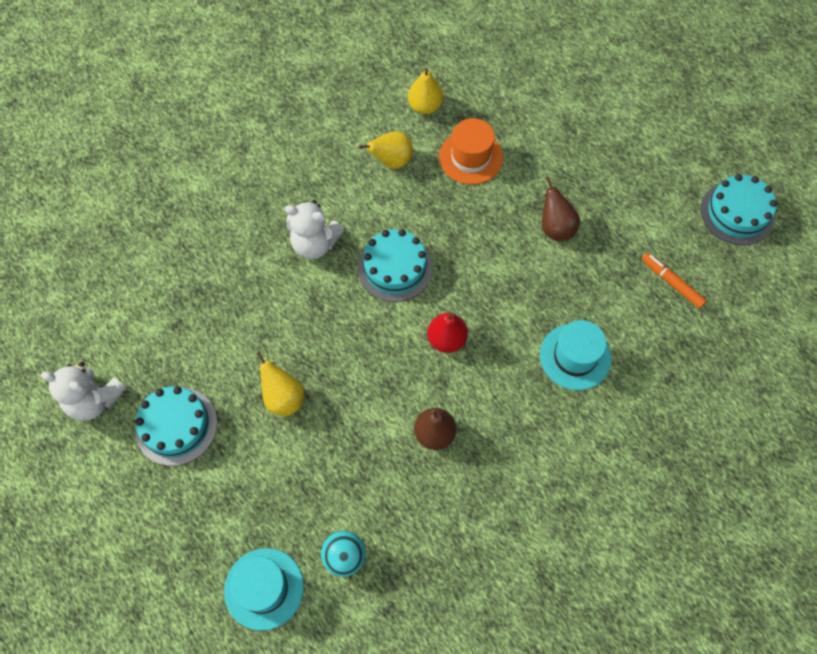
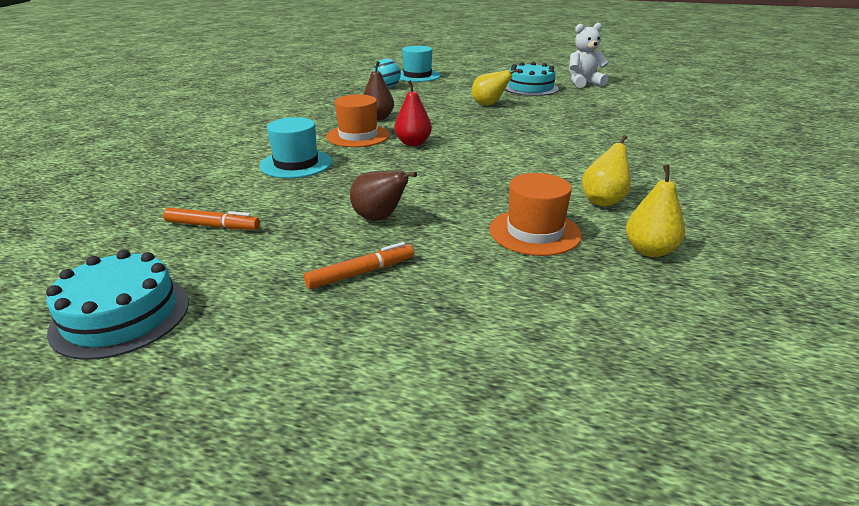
camera: 145 degrees right, 35 degrees down
(315, 244) = (576, 147): white teddy bear -> none
(395, 268) = (499, 156): turquoise cake -> none
(486, 391) = (358, 136): none -> orange hat
(599, 178) = (361, 273): none -> orange marker

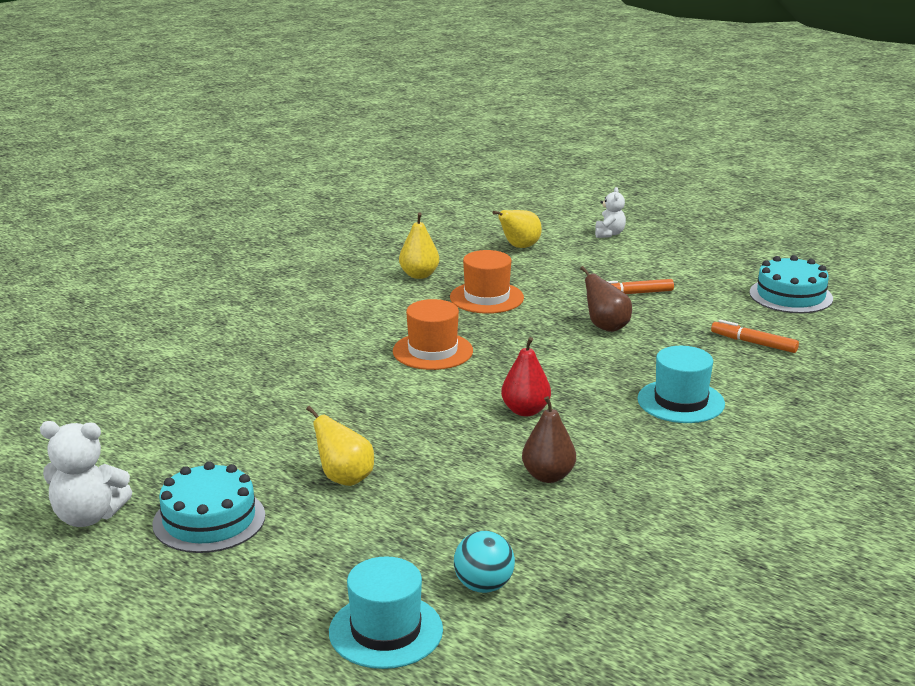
camera: 160 degrees left, 5 degrees down
(358, 136) = (593, 438): orange hat -> orange hat (432, 351)
(454, 439) = (609, 234): none -> white teddy bear
(603, 201) = (398, 310): yellow pear -> yellow pear (519, 247)

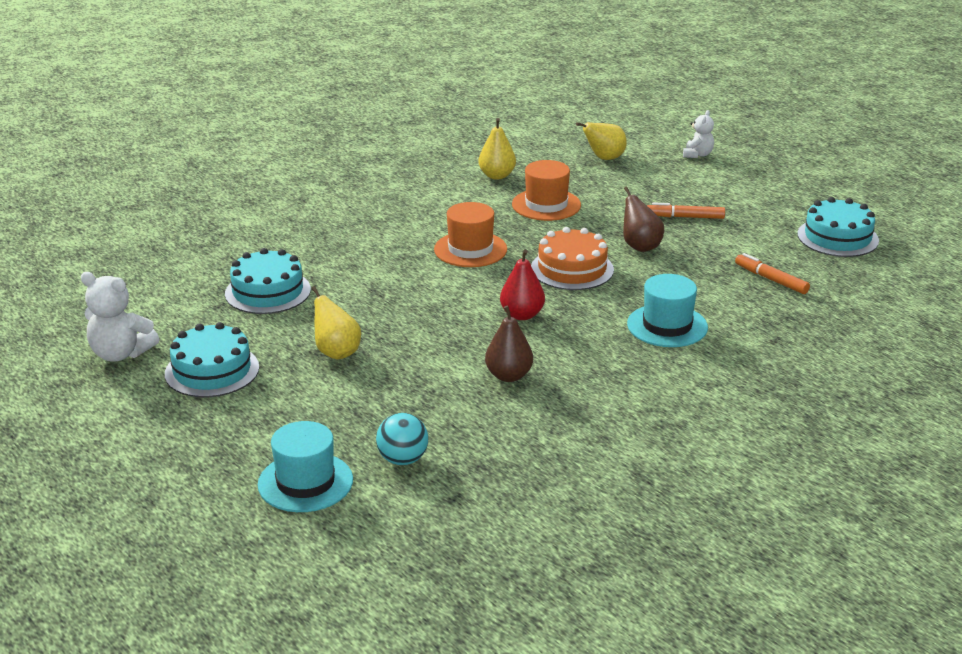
camera: 15 degrees right, 5 degrees up
(231, 423) = (268, 292): none -> turquoise cake
(550, 357) = (572, 269): none -> orange cake

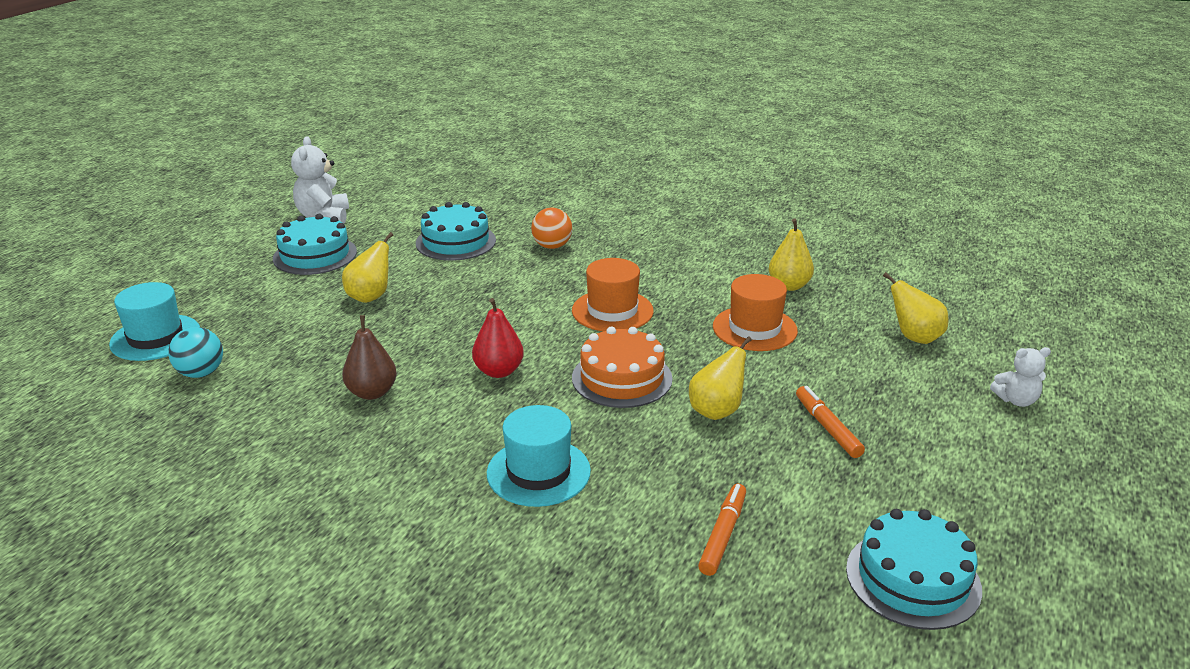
camera: 65 degrees right, 0 degrees up
(329, 249) = (552, 246): none -> orange ball
(640, 246) = (717, 411): brown pear -> yellow pear

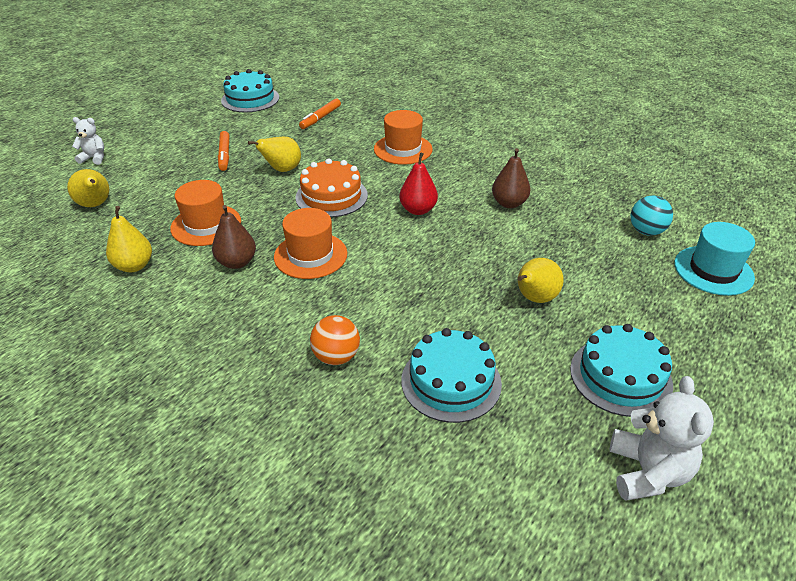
camera: 170 degrees left, 10 degrees up
(538, 472) = (403, 149): turquoise hat -> orange hat
(687, 298) = (237, 262): none -> brown pear

